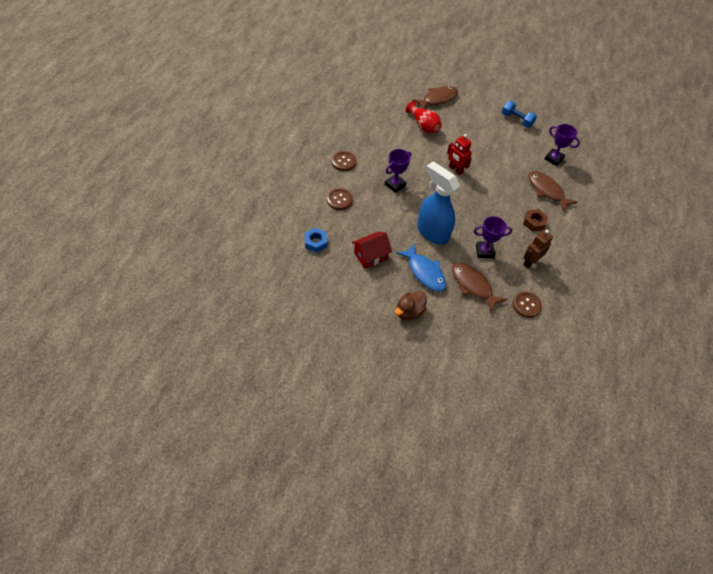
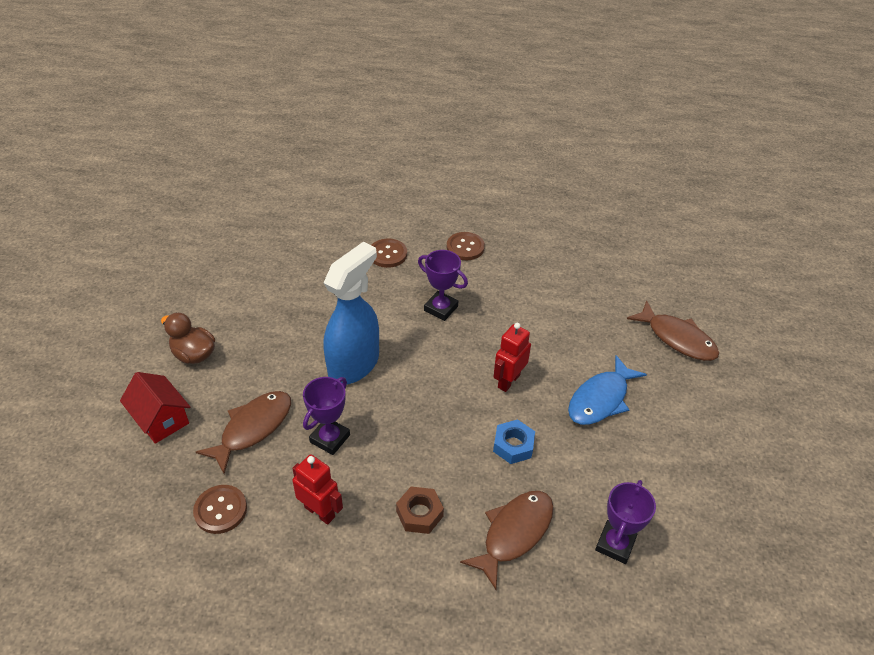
camera: 80 degrees right, 10 degrees down
(315, 242) = (303, 244): blue nut -> blue nut (513, 445)
(370, 256) = (290, 300): red house -> red house (161, 419)
(423, 125) = (596, 327): red vase -> none
(424, 272) = (270, 364): blue fish -> blue fish (600, 399)
(484, 251) = (330, 438): purple trophy -> purple trophy turned 45 degrees clockwise
(516, 120) = (696, 468): blue dumbbell -> none
(530, 262) = (320, 511): brown robot -> red robot

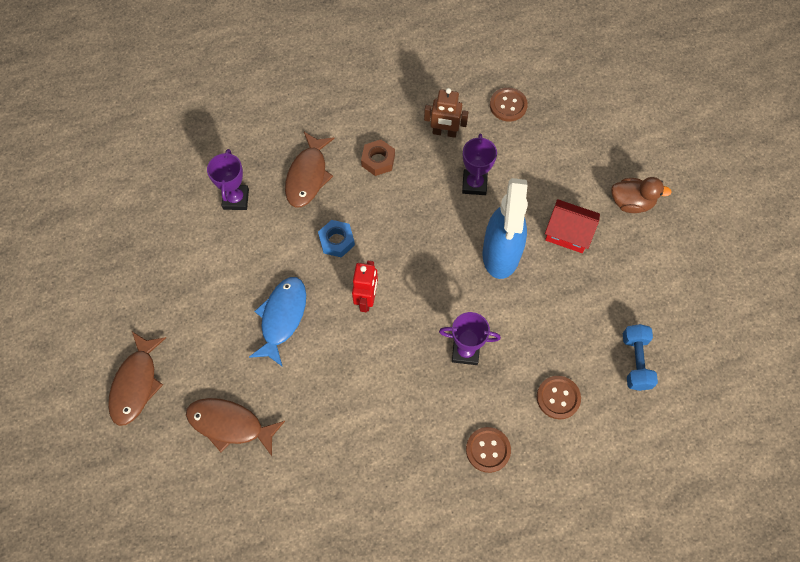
camera: 155 degrees right, 20 degrees up
(161, 419) = (603, 143): red house -> red house (568, 233)
(253, 428) = (534, 166): brown fish -> brown fish (136, 384)
(308, 251) = (635, 361): none -> blue dumbbell
(320, 511) = (444, 132): red robot -> brown robot

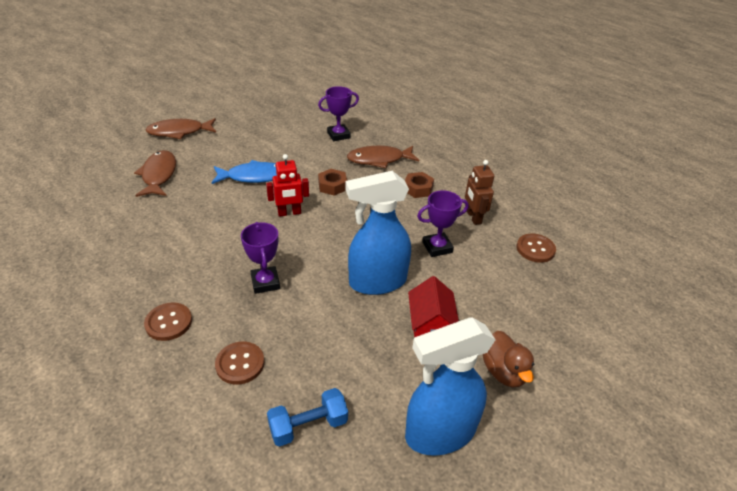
camera: 65 degrees right, 25 degrees down
(336, 241) = (332, 186): blue nut -> brown nut
(669, 273) = (439, 433): none -> blue spray bottle

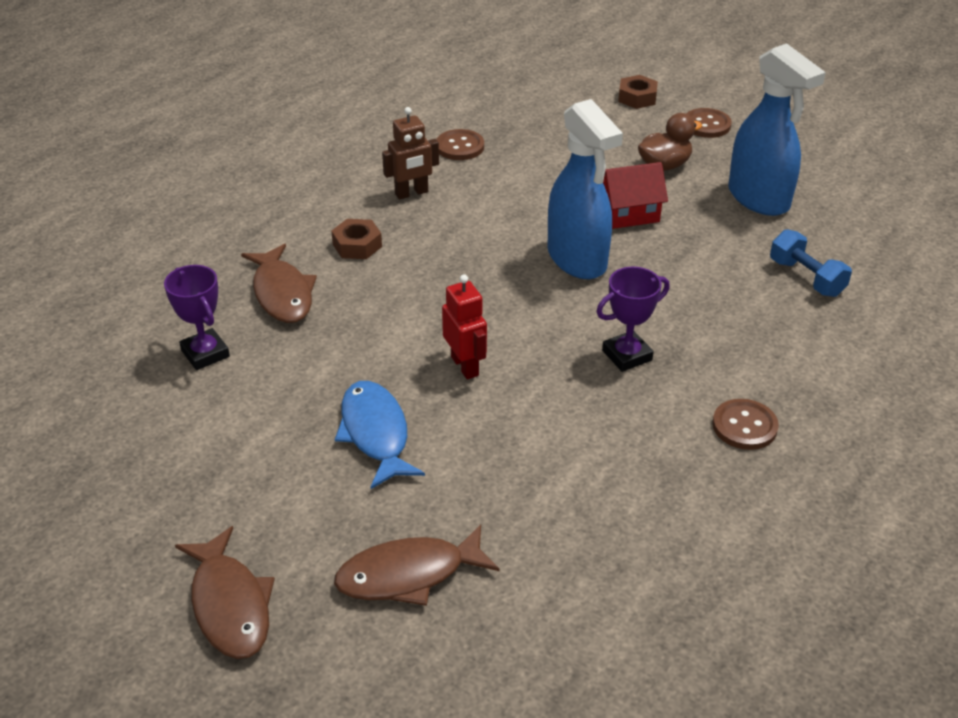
camera: 100 degrees left, 0 degrees up
(240, 364) = (766, 344): brown button -> brown button (706, 125)
(332, 186) = (376, 333): brown nut -> brown nut (637, 98)
(437, 247) = (488, 218): purple trophy -> none

